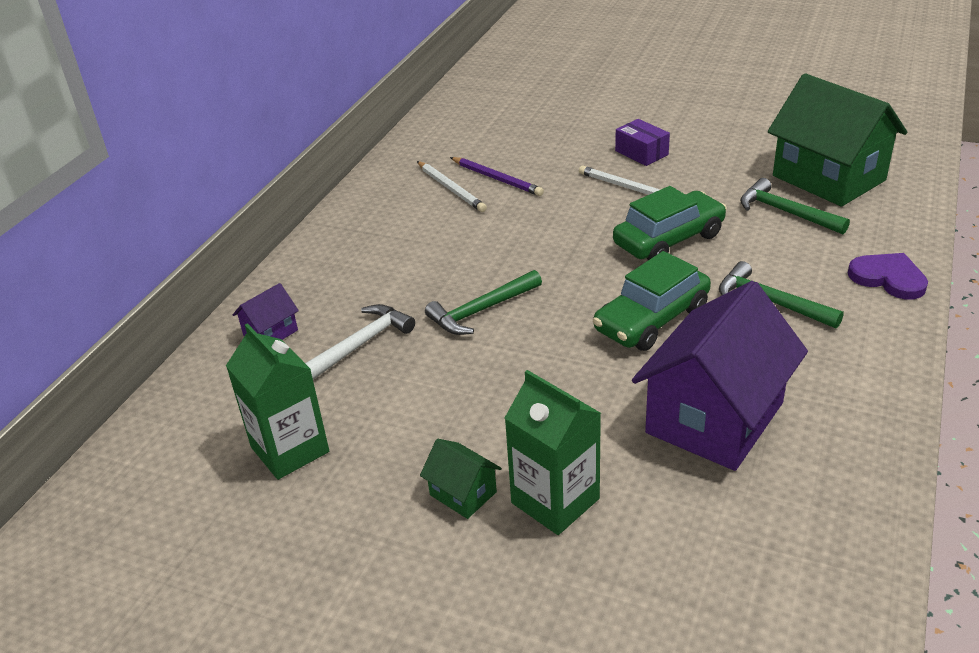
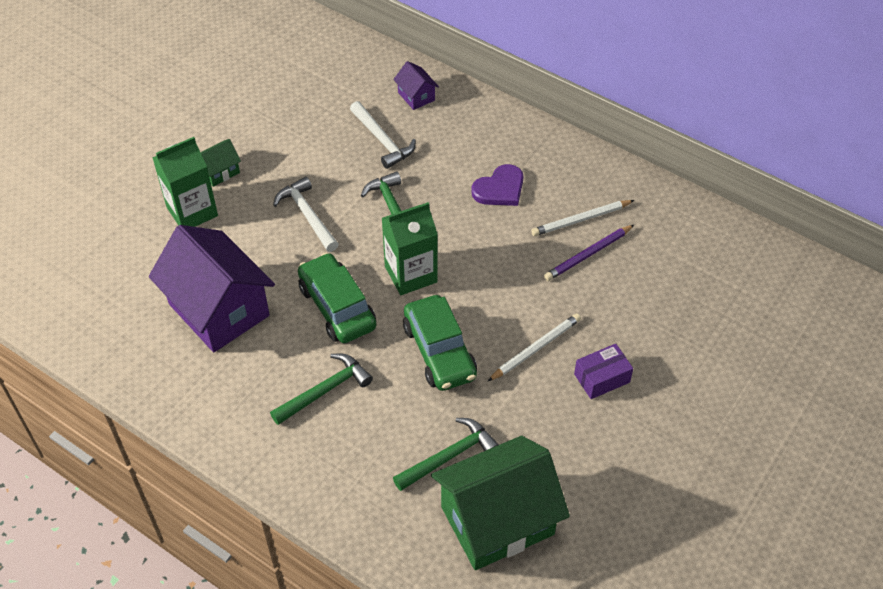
camera: 100 degrees right, 15 degrees up
(290, 449) = (295, 100): green carton -> green carton (411, 274)
(517, 379) = (307, 215): none -> white hammer
(888, 278) = (319, 489): purple heart -> purple heart (500, 189)

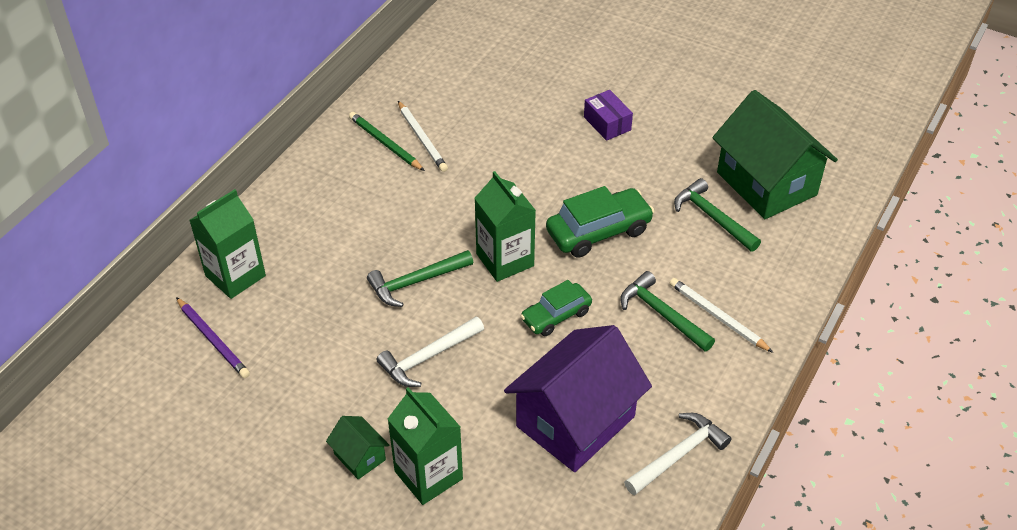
camera: 95 degrees left, 5 degrees down
(337, 307) = (556, 316): green car -> green car, size x0.65
(382, 140) = (308, 300): white hammer -> white hammer (678, 455)
(416, 96) = (235, 276): purple house -> green carton
(500, 189) = (382, 198): purple heart -> none
(535, 349) = (583, 165): white pencil -> white pencil (718, 317)
(574, 192) = (385, 143): none -> green pencil
(588, 254) = (466, 133): purple pencil -> purple pencil (212, 340)

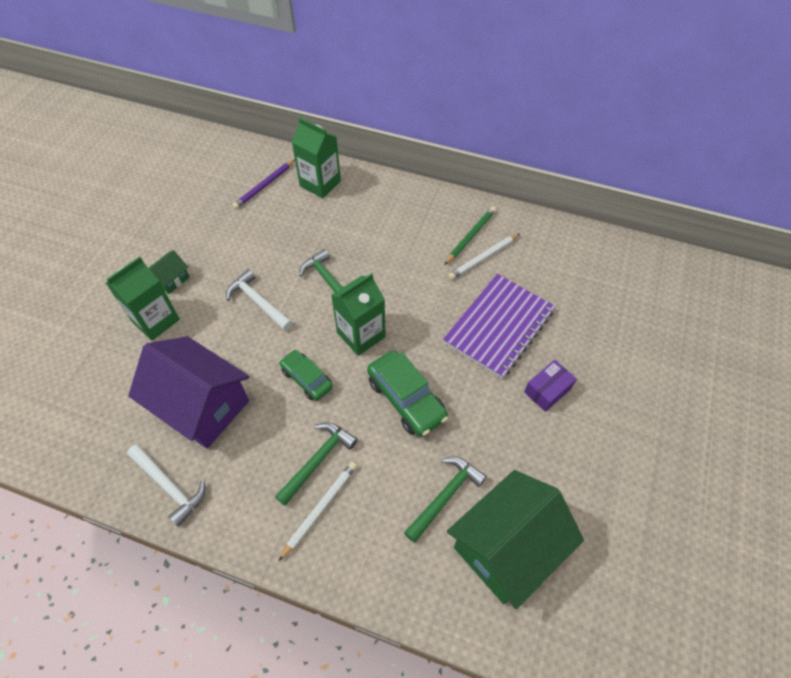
camera: 80 degrees right, 10 degrees up
(522, 143) = (499, 327): none -> purple notebook

